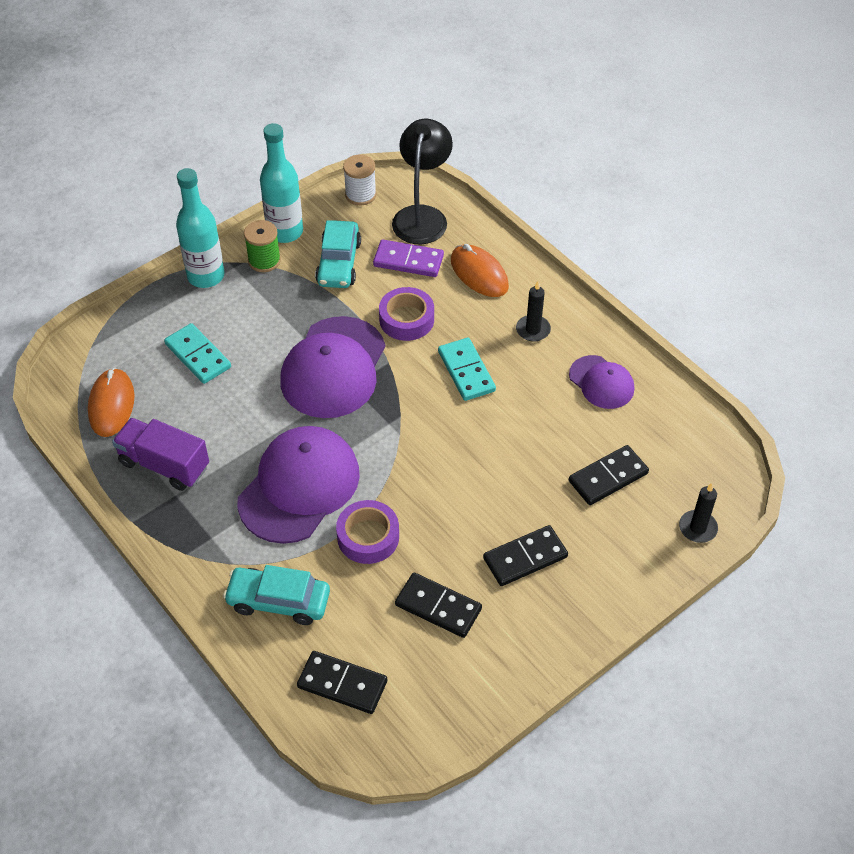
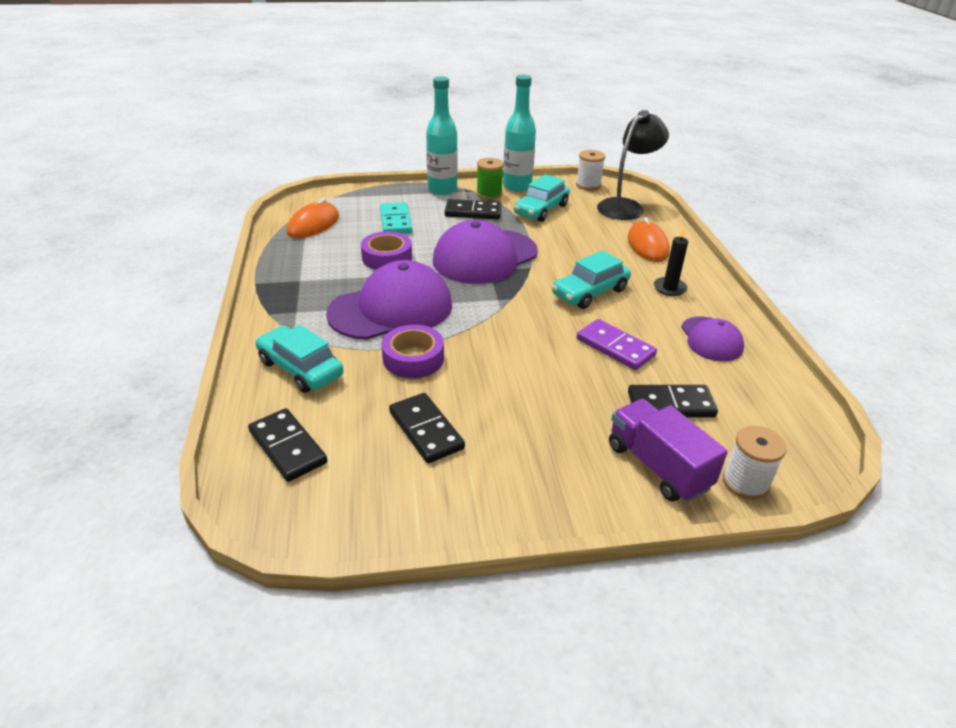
camera: 30 degrees right, 15 degrees down
(164, 465) = (311, 263): purple truck -> purple truck (658, 466)
(406, 319) = (566, 250): purple tape -> purple tape (387, 257)
(408, 261) = (595, 223): purple domino -> purple domino (615, 347)
(466, 371) = (590, 292): turquoise domino -> turquoise car
(525, 558) = (540, 430): black domino -> black domino (473, 212)
(697, 528) = (745, 483): black candle -> white spool

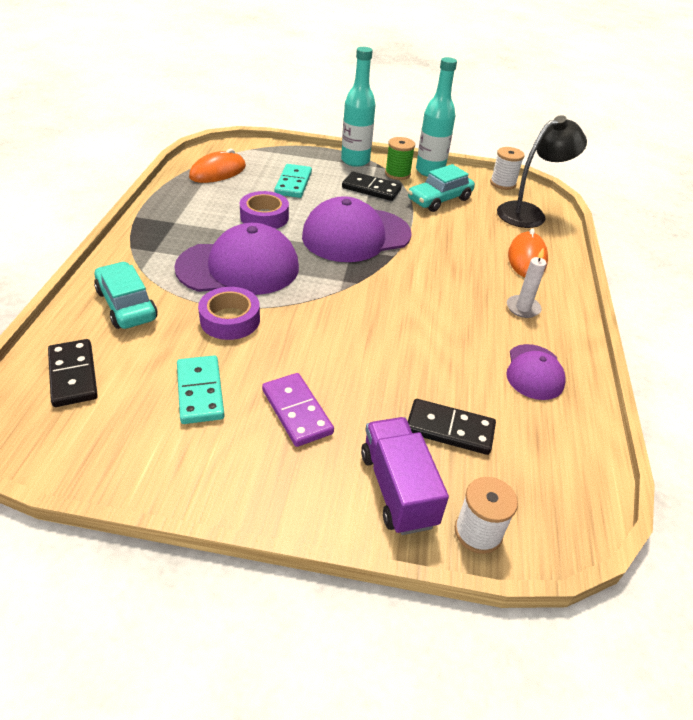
camera: 15 degrees right, 5 degrees up
(426, 430) = (200, 392): black domino -> turquoise domino
(590, 292) = (437, 294): turquoise car -> none
(615, 347) = (429, 356): purple domino -> purple domino (296, 411)
(669, 288) = (523, 308): black candle -> white candle

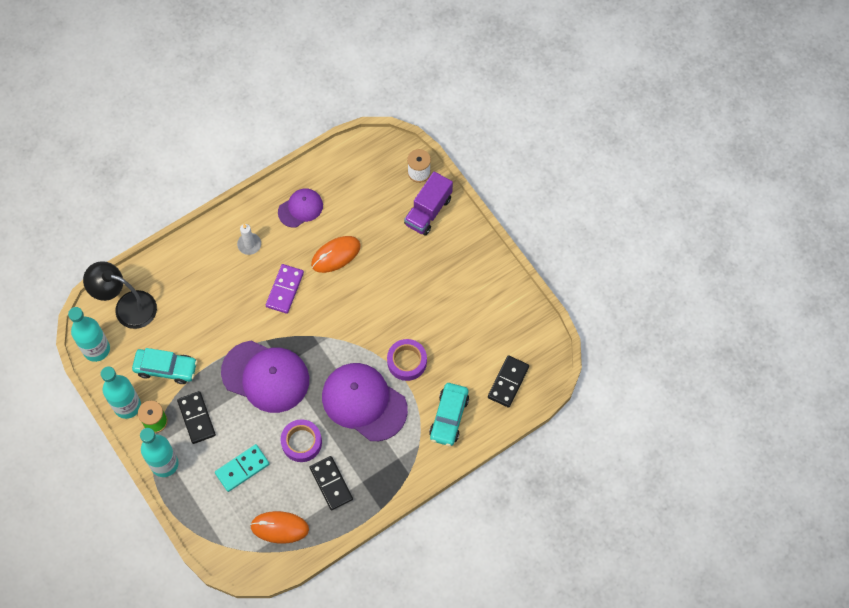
camera: 130 degrees left, 25 degrees up
(200, 392) = (461, 324): turquoise domino -> none
(296, 411) = (430, 278): purple domino -> purple domino (285, 289)
(449, 429) = (376, 216): black domino -> black domino (331, 483)
(503, 183) = (96, 349): white spool -> turquoise bottle
(527, 258) = (191, 273): orange mouse -> orange mouse (336, 255)

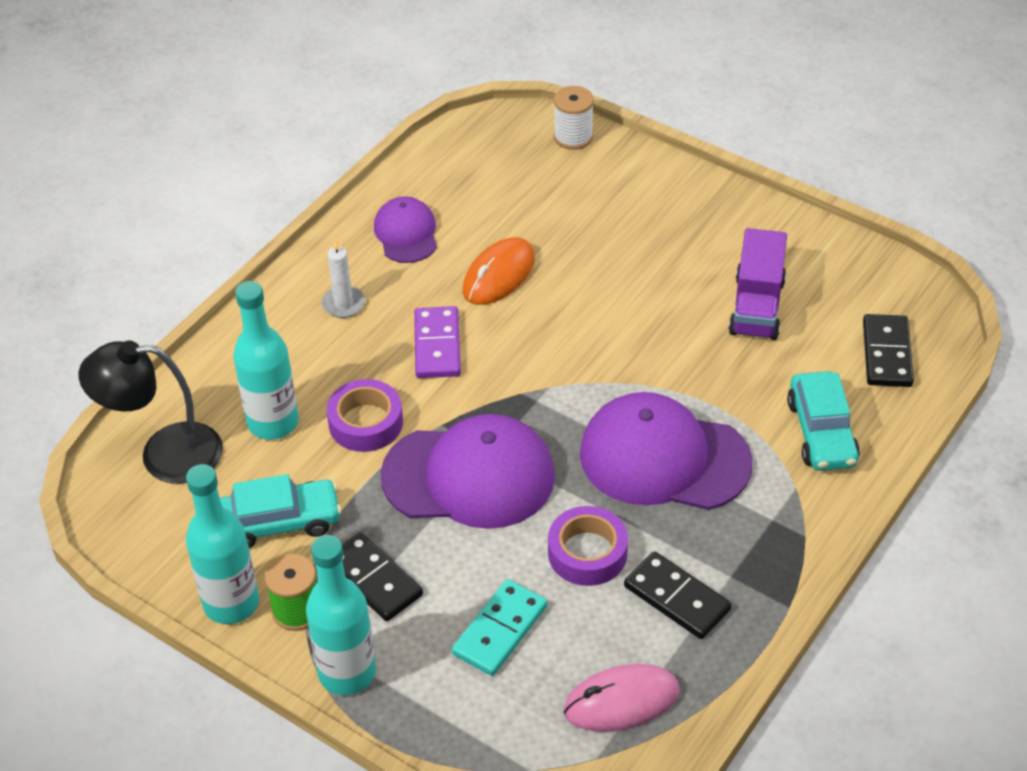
camera: 20 degrees left, 20 degrees down
(96, 349) = (133, 535): turquoise bottle -> turquoise bottle (273, 422)
(279, 528) = (621, 701): orange mouse -> pink mouse
(300, 208) = (406, 233): purple cap -> purple cap turned 45 degrees counterclockwise
(407, 362) = (702, 379): purple tape -> purple tape (366, 423)
(428, 211) = (616, 178): purple truck -> purple truck (756, 307)

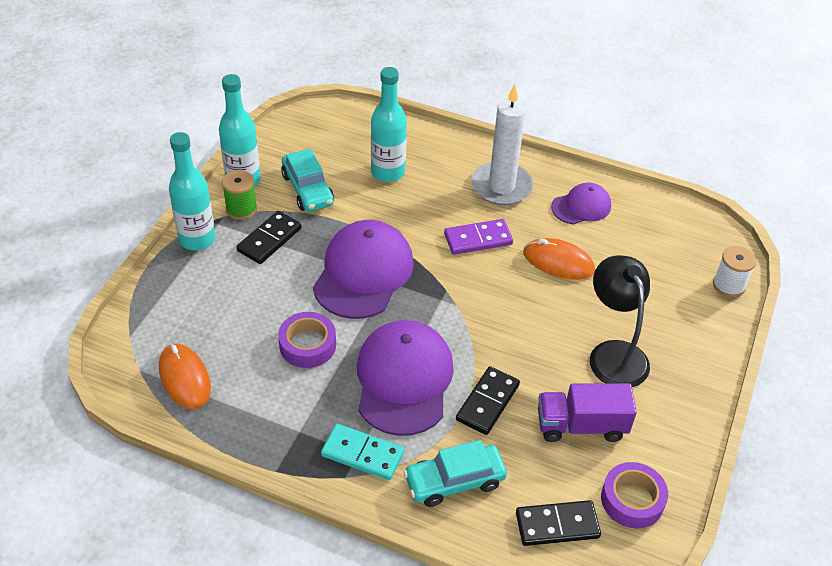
camera: 75 degrees right, 0 degrees up
(164, 454) = (351, 131): black lamp -> black lamp (614, 354)
(343, 304) = (501, 186): white candle -> white candle, size x2.00
(366, 423) = (398, 215): purple tape -> purple tape (632, 500)
(469, 476) = (363, 273): purple cap -> purple cap turned 150 degrees counterclockwise
(500, 630) = (236, 307): turquoise domino -> turquoise domino (362, 454)
(621, 701) = (184, 378): pink mouse -> orange mouse
(677, 598) = (275, 400): black domino -> black domino (488, 402)

